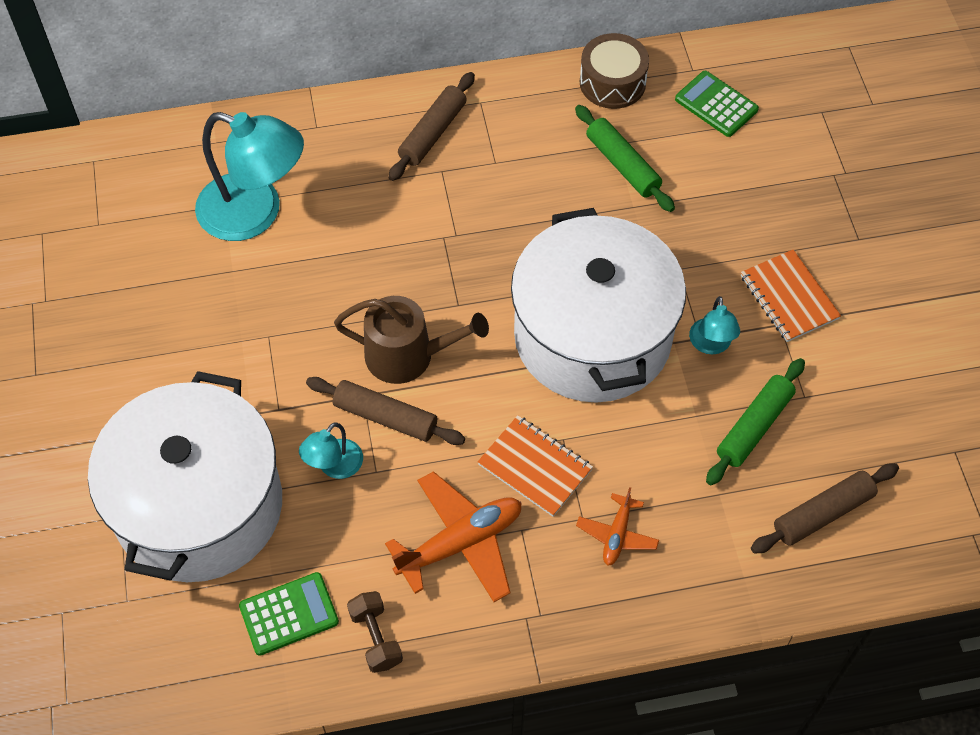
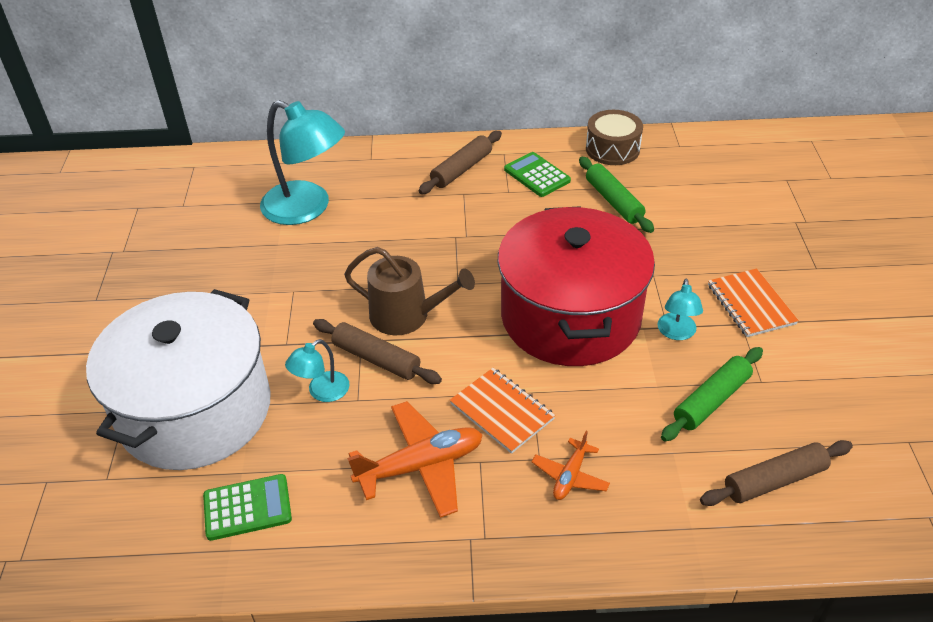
camera: 10 degrees right, 15 degrees down
(376, 638) = (322, 539): brown dumbbell -> none
(592, 336) = (570, 316): white pot -> red pot
(716, 104) = (697, 168): green calculator -> green calculator (537, 175)

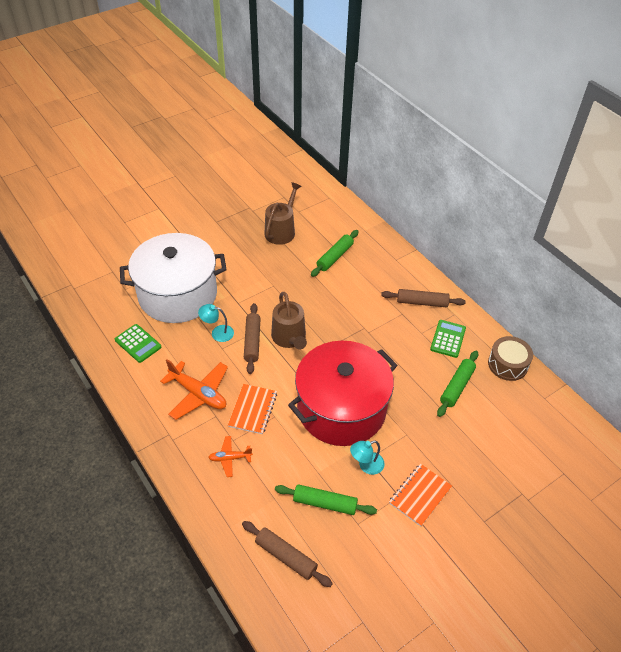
camera: 55 degrees right, 5 degrees up
(199, 238) = (281, 231): none -> brown watering can
(307, 208) = (335, 257): turquoise lamp -> green rolling pin

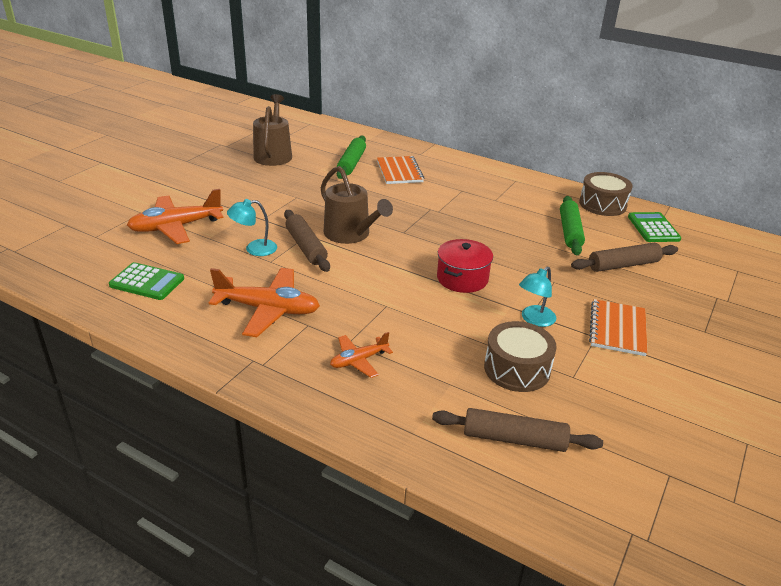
camera: 25 degrees left, 15 degrees down
(178, 294) = (176, 227): white pot -> orange plane
(253, 410) = (353, 306): orange notebook -> orange notebook (399, 172)
(325, 503) = (517, 369): green rolling pin -> brown drum
(341, 409) = (462, 278): red pot -> red pot, size x0.43
(422, 302) = (475, 178): brown rolling pin -> brown rolling pin (623, 265)
(448, 339) = (526, 199): green calculator -> green calculator (653, 228)

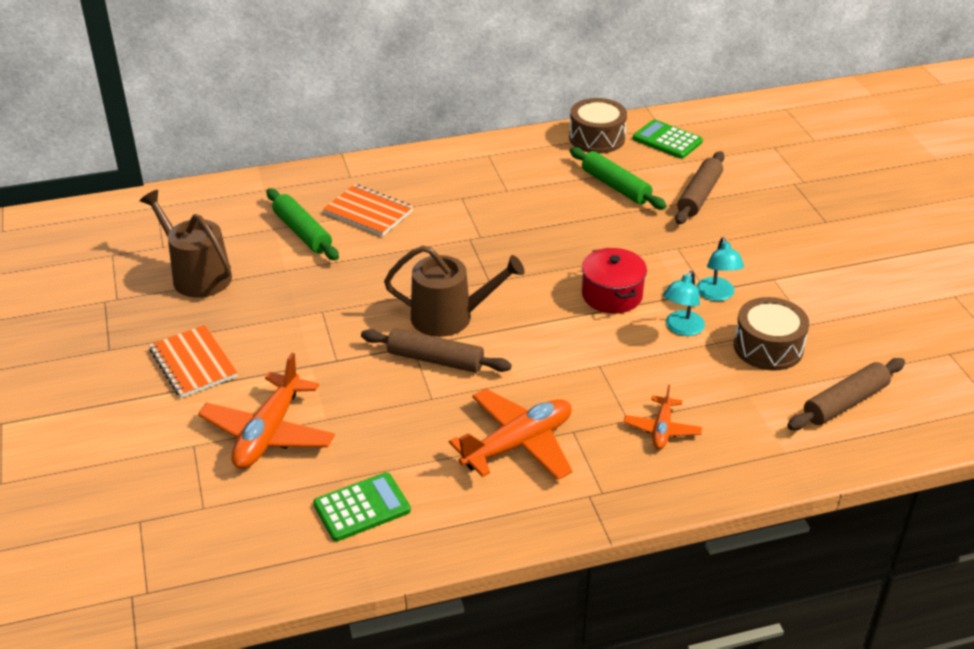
camera: 45 degrees left, 5 degrees up
(254, 249) = (392, 397): turquoise lamp -> turquoise lamp (681, 329)
(618, 329) = (777, 261): orange notebook -> orange notebook (193, 363)

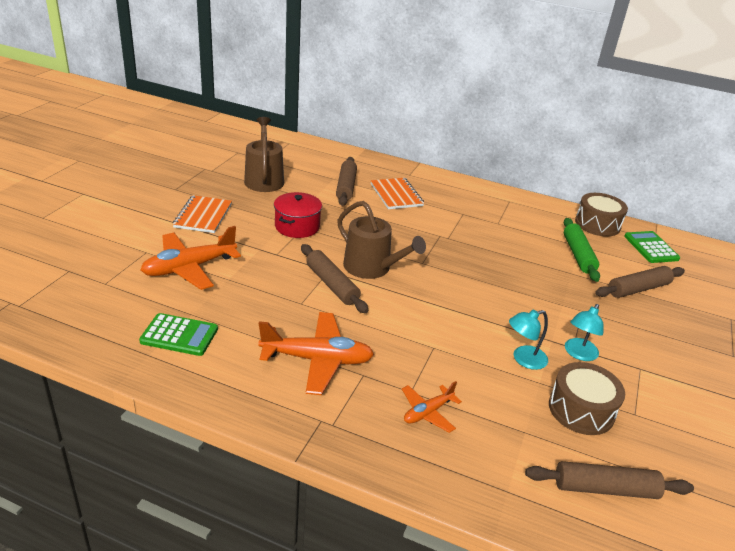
camera: 35 degrees right, 5 degrees down
(302, 232) = (346, 187): green rolling pin -> brown rolling pin
(612, 295) = (496, 312): red pot -> red pot (297, 226)

